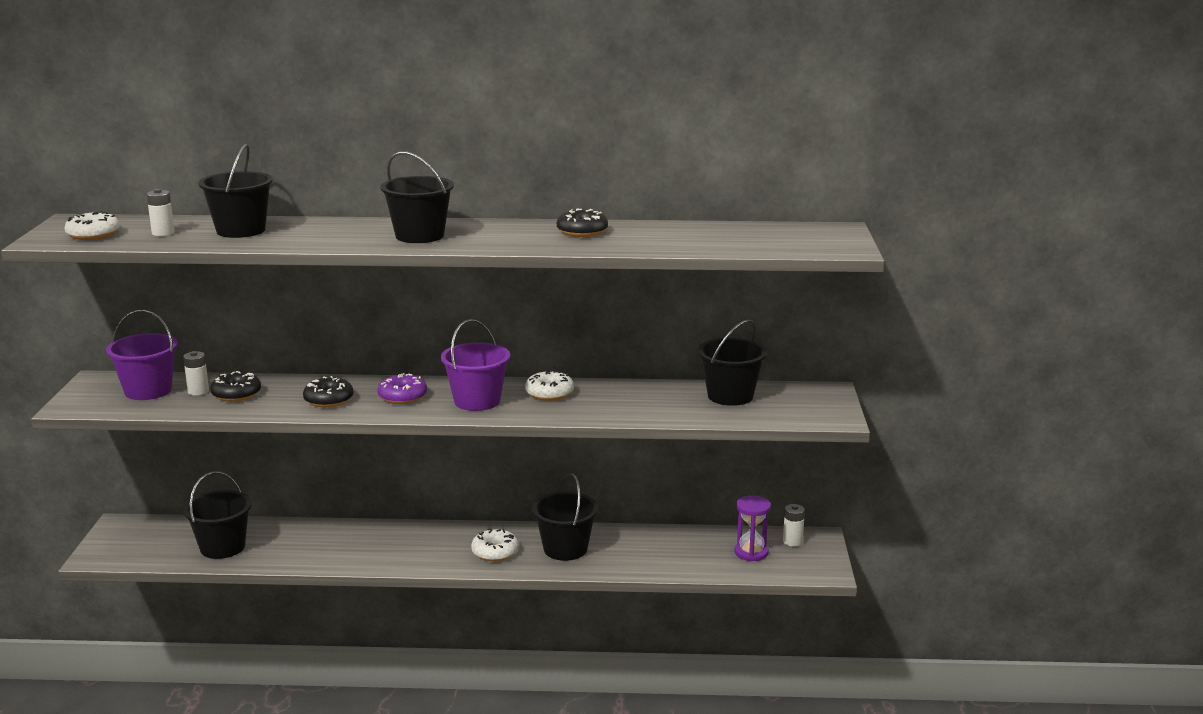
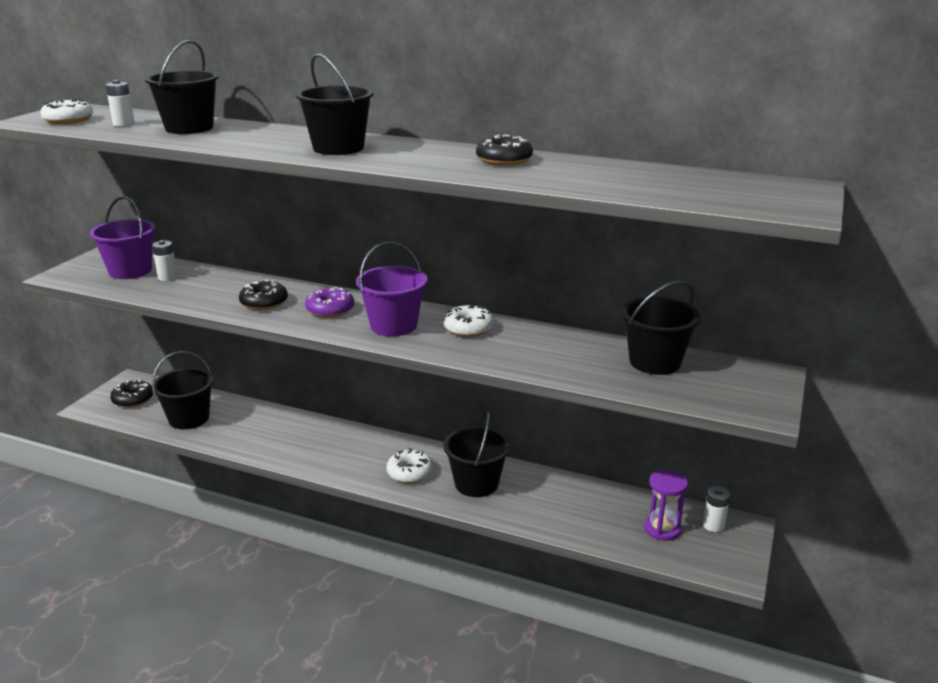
camera: 20 degrees right, 5 degrees up
(236, 394) = (194, 285): black donut -> black donut (133, 399)

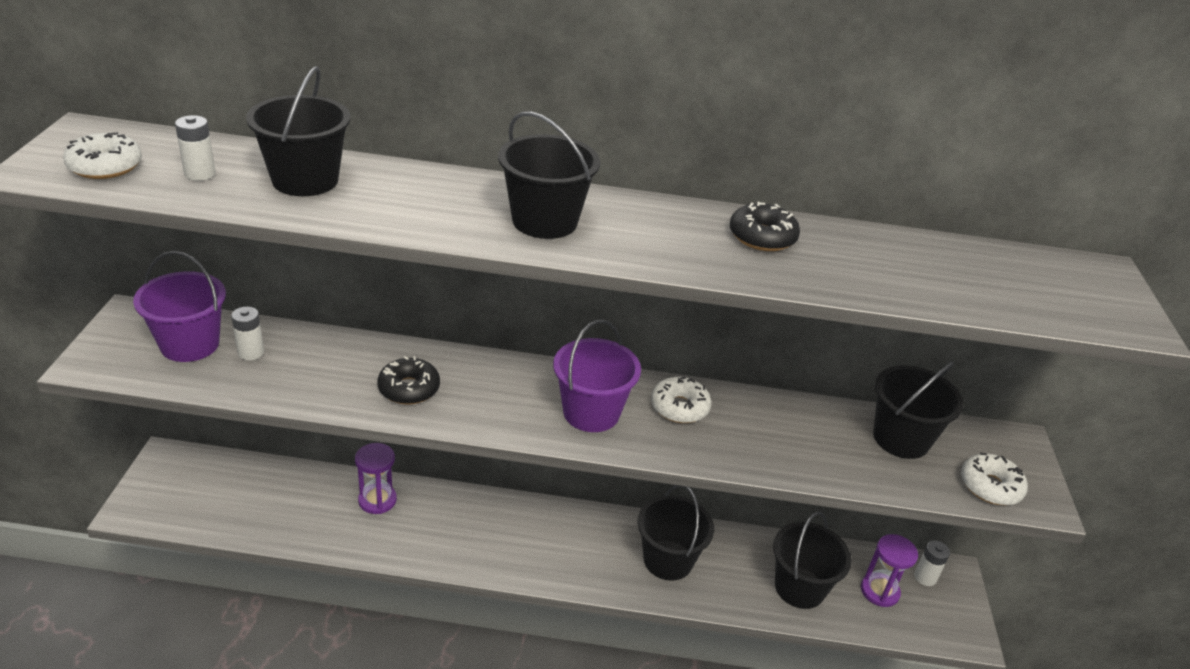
camera: 20 degrees left, 10 degrees up
(133, 399) = (186, 489): black donut -> none
(189, 418) = (278, 511): black bucket -> black bucket (799, 587)
(264, 420) = (377, 500): none -> purple hourglass
(330, 310) = (500, 393): purple donut -> none
(410, 472) = (588, 556): white donut -> white donut (990, 486)

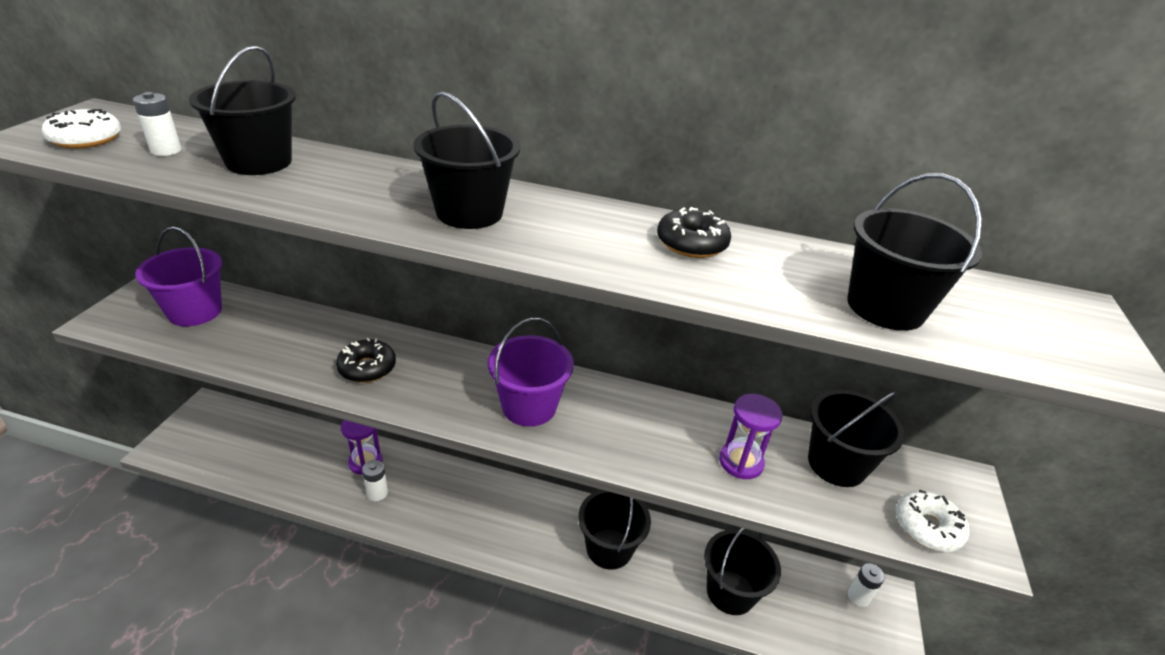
camera: 10 degrees right, 0 degrees up
(251, 352) = (243, 323): white battery -> white battery (377, 493)
(679, 407) = (616, 410): white donut -> none
(879, 591) = (810, 606): purple hourglass -> purple hourglass (741, 462)
(944, 285) = (885, 307): none -> black bucket

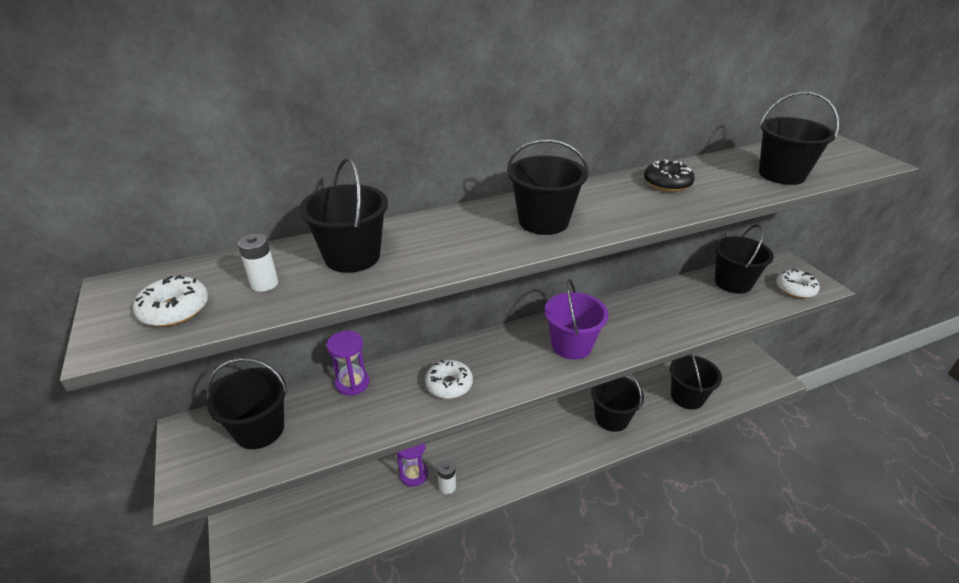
camera: 35 degrees left, 0 degrees up
(195, 311) = (259, 429): purple bucket -> black bucket
(367, 368) = (449, 384): black donut -> white donut
(741, 462) = (699, 307): purple hourglass -> purple hourglass (352, 383)
(858, 597) = (735, 359): white battery -> none

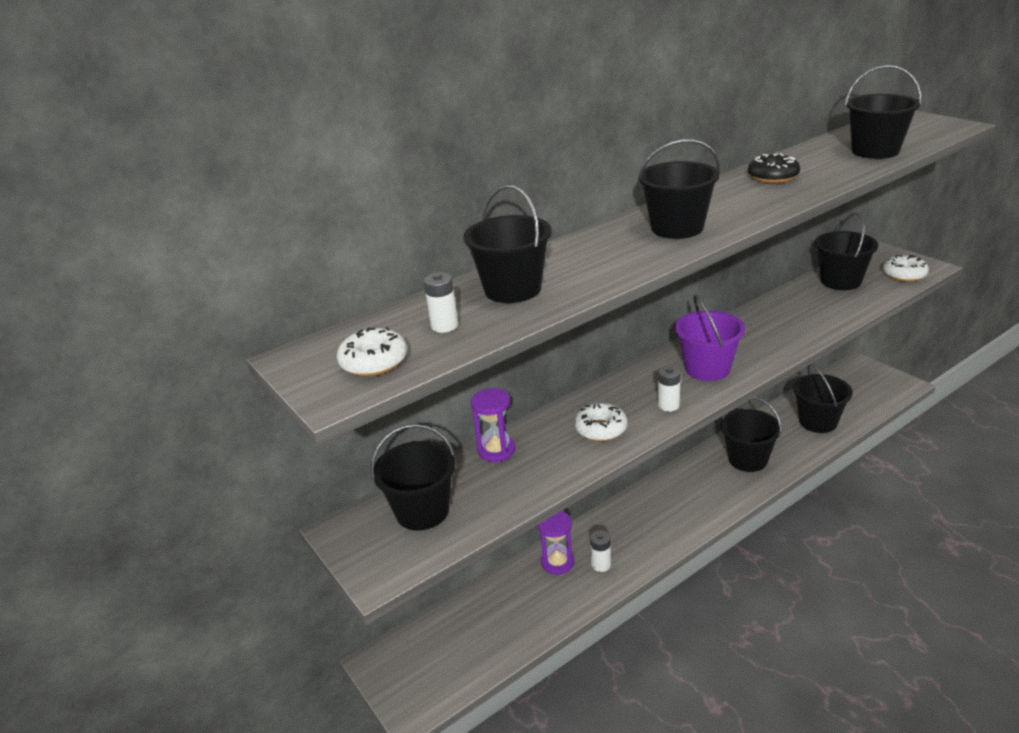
camera: 10 degrees left, 5 degrees down
(518, 375) = (668, 405): none -> white battery

